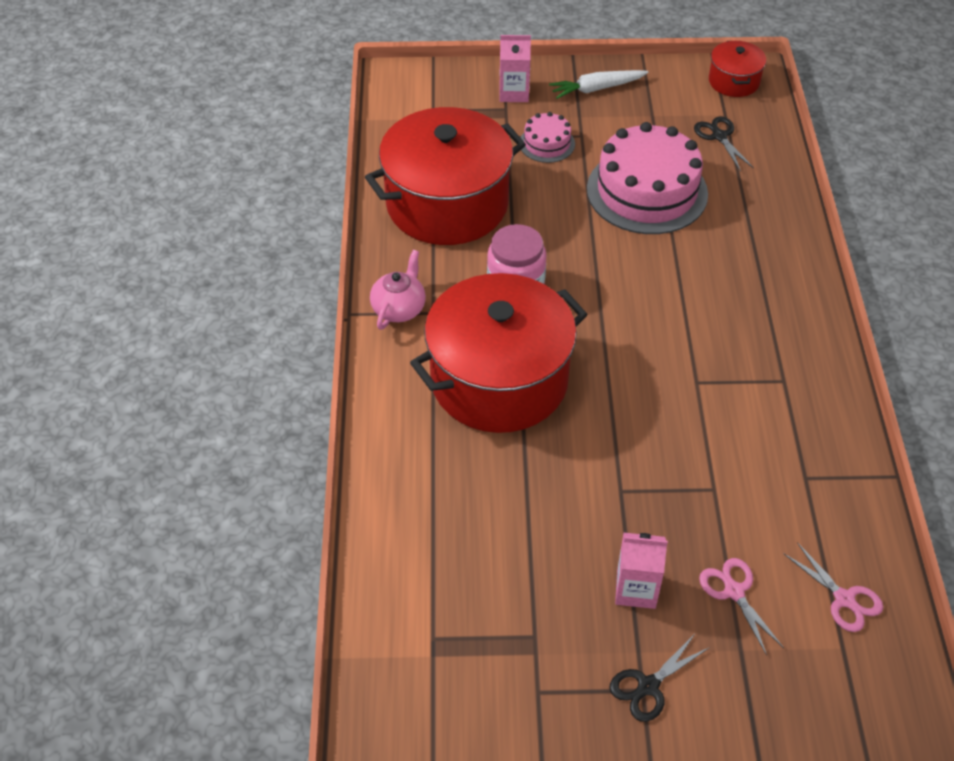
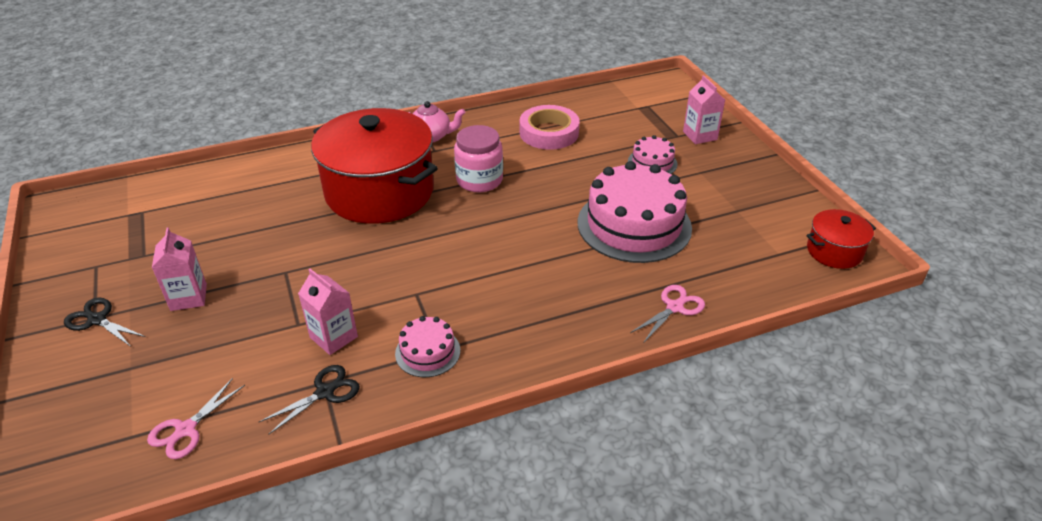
camera: 70 degrees right, 10 degrees down
(447, 204) = (549, 133): red pot -> pink tape
(596, 89) = (744, 174): white carrot -> none
(719, 136) = (743, 255): black scissors -> black scissors (325, 392)
(734, 592) = (189, 354): pink scissors -> pink scissors (674, 307)
(743, 461) = (333, 337): none -> pink carton
(785, 390) = (427, 352): none -> pink cake

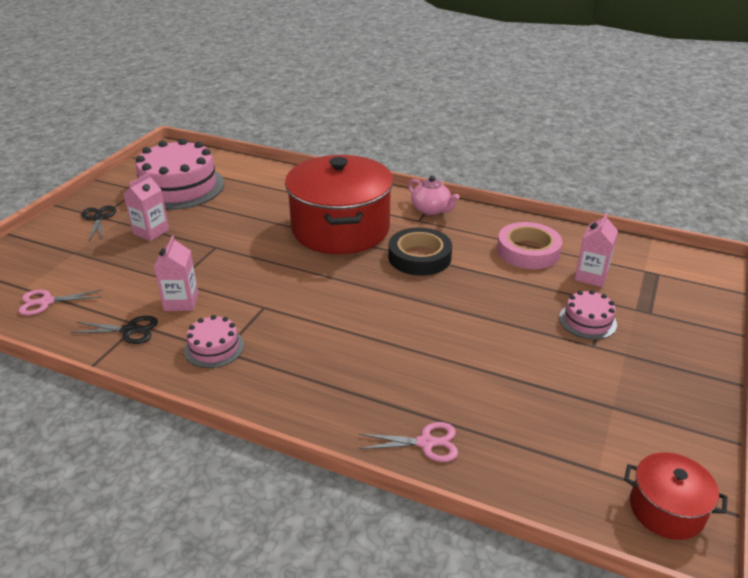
camera: 45 degrees right, 5 degrees down
(479, 180) = (419, 257): pink jar -> black tape
(634, 225) = (492, 359): pink cake -> pink cake (179, 187)
(700, 135) = (675, 324): pink carton -> pink carton (591, 276)

